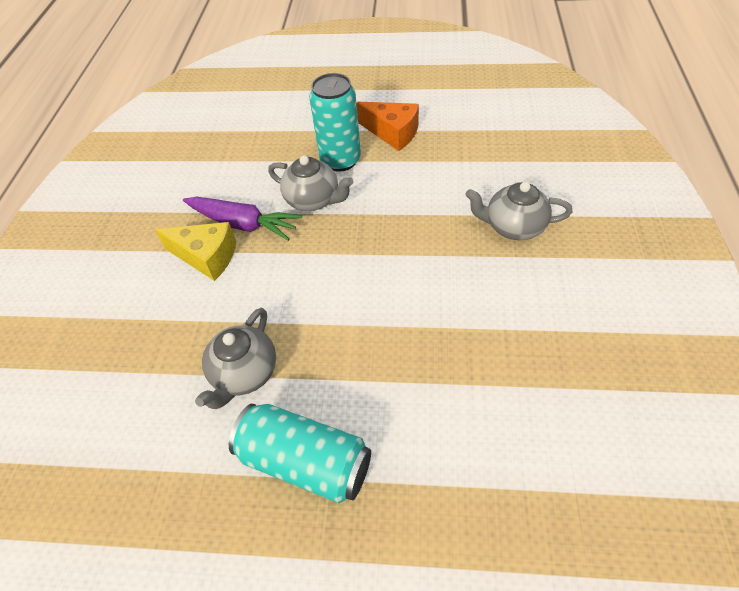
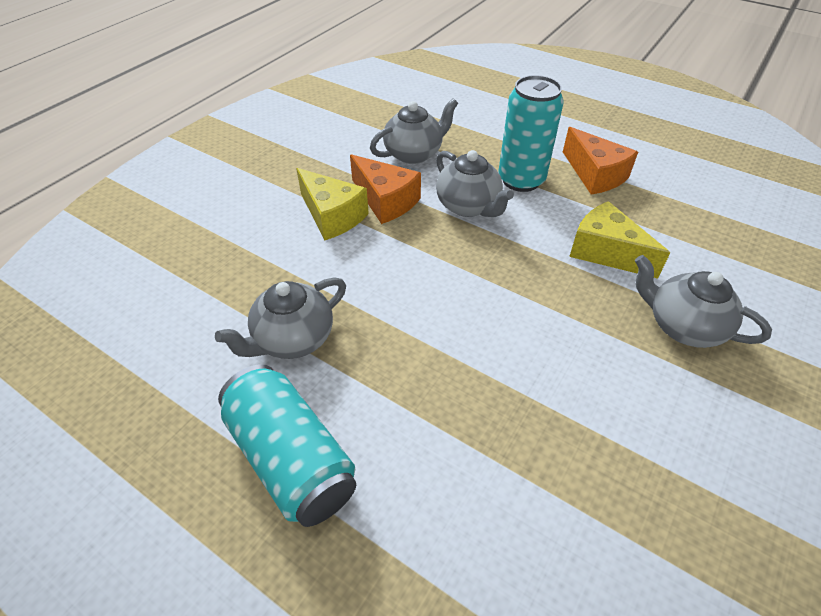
camera: 25 degrees right, 5 degrees down
(240, 172) = (414, 154): none -> grey teapot
(243, 224) = (385, 201): purple carrot -> orange cheese
(434, 193) = (606, 252): none -> yellow cheese

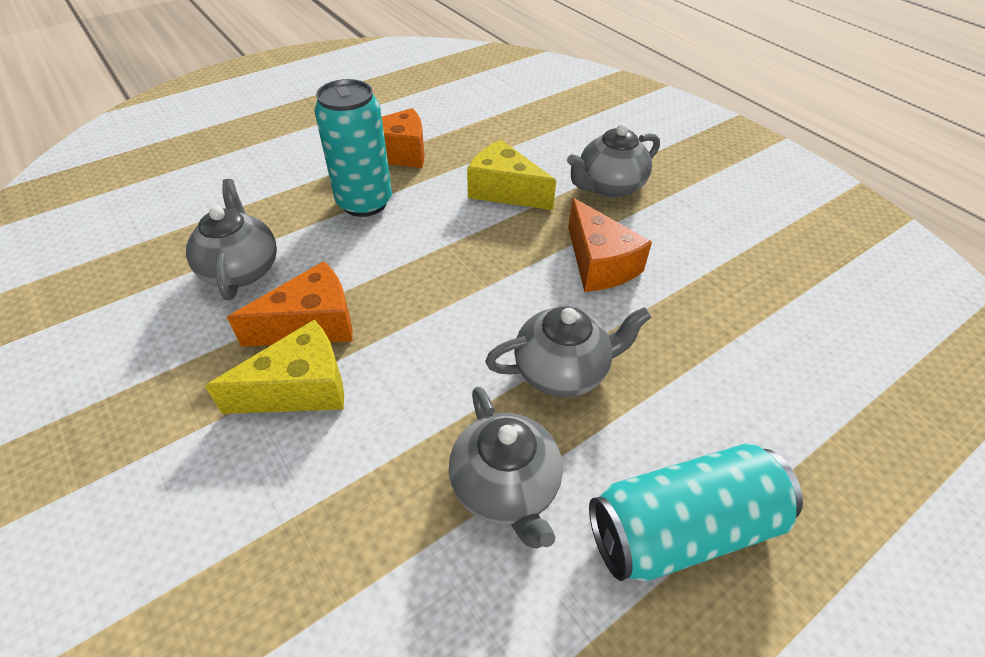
camera: 70 degrees left, 0 degrees up
(468, 206) = (376, 256): grey teapot -> grey teapot (562, 371)
(557, 343) = (599, 263): none -> orange cheese
(606, 252) = (504, 191): yellow cheese -> yellow cheese turned 60 degrees clockwise

